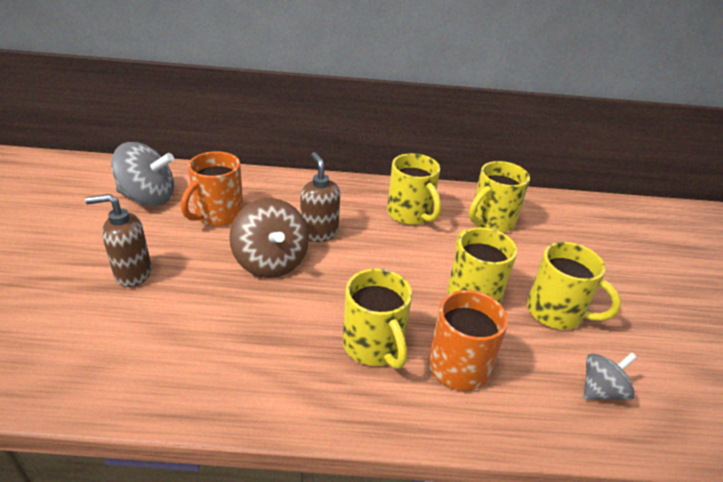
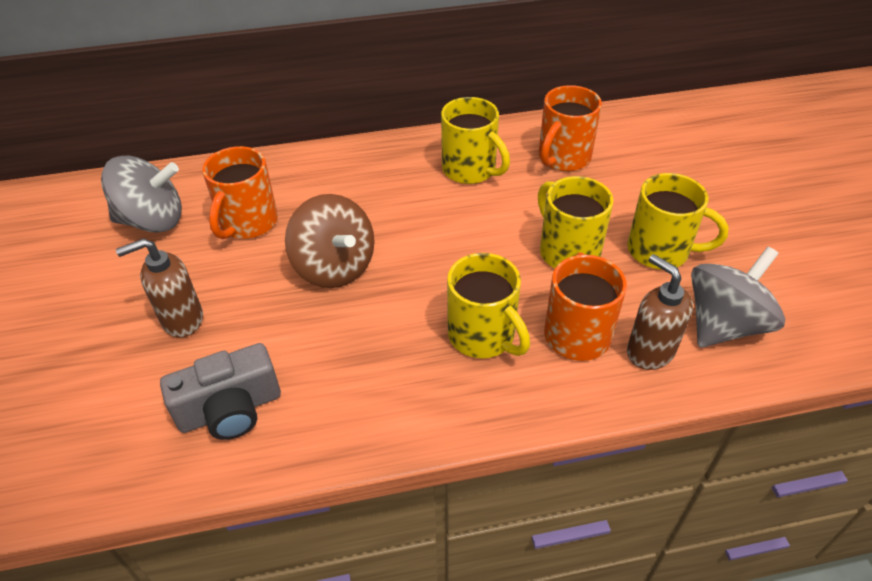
camera: 10 degrees left, 10 degrees up
(135, 353) = (230, 409): none -> grey camera
(319, 233) = (375, 218): brown soap dispenser -> brown soap dispenser (649, 351)
(491, 221) = (563, 158): yellow mug -> orange mug
(601, 390) = (724, 324): grey spinning top -> grey spinning top, size x1.71

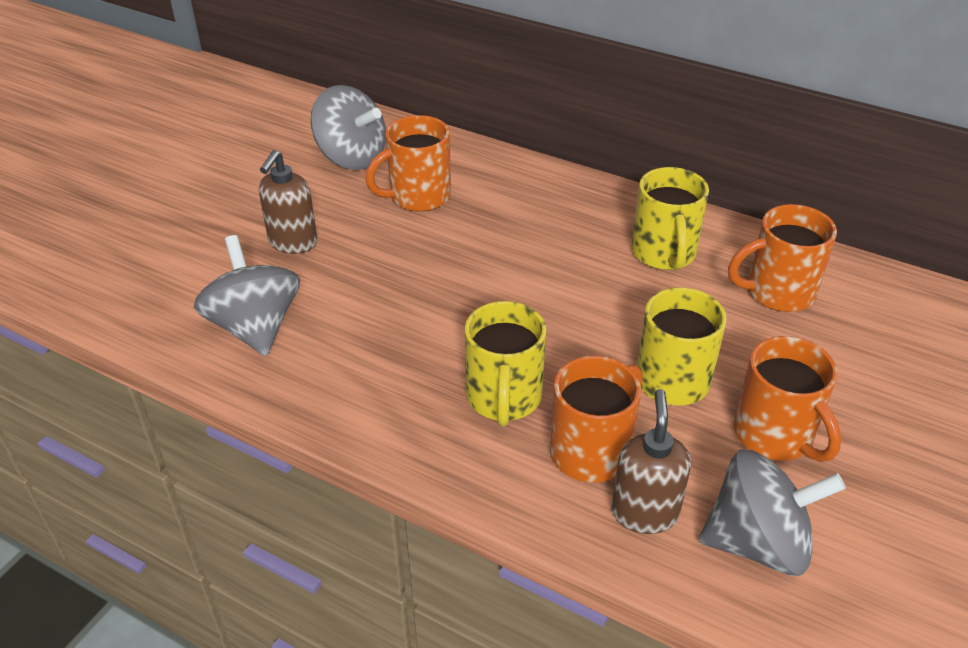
camera: 40 degrees right, 5 degrees down
(182, 320) = (292, 243): brown soap dispenser -> brown soap dispenser turned 90 degrees counterclockwise
(230, 409) = (255, 327): grey camera -> grey spinning top
(334, 267) = (445, 269): brown spinning top -> none
(660, 251) = (775, 435): yellow mug -> orange mug

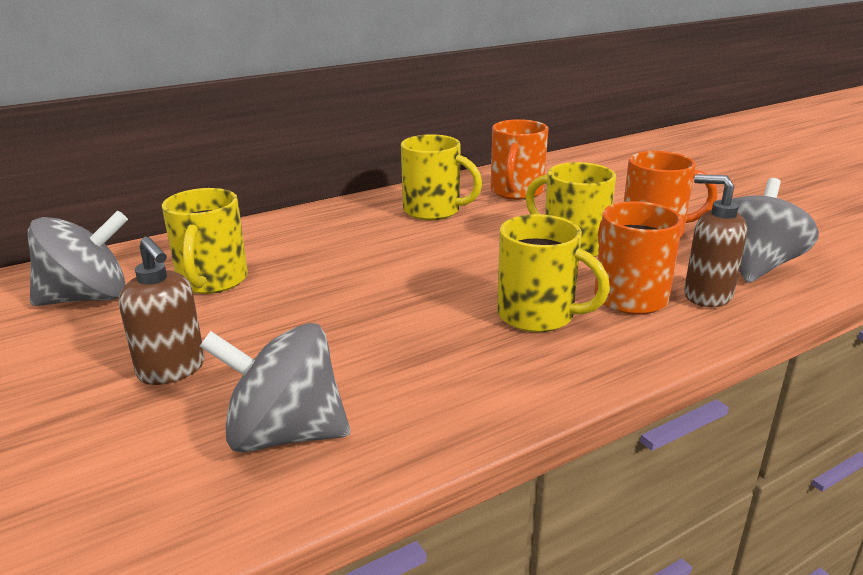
camera: 60 degrees left, 15 degrees down
(417, 197) = (212, 281): orange mug -> yellow mug

